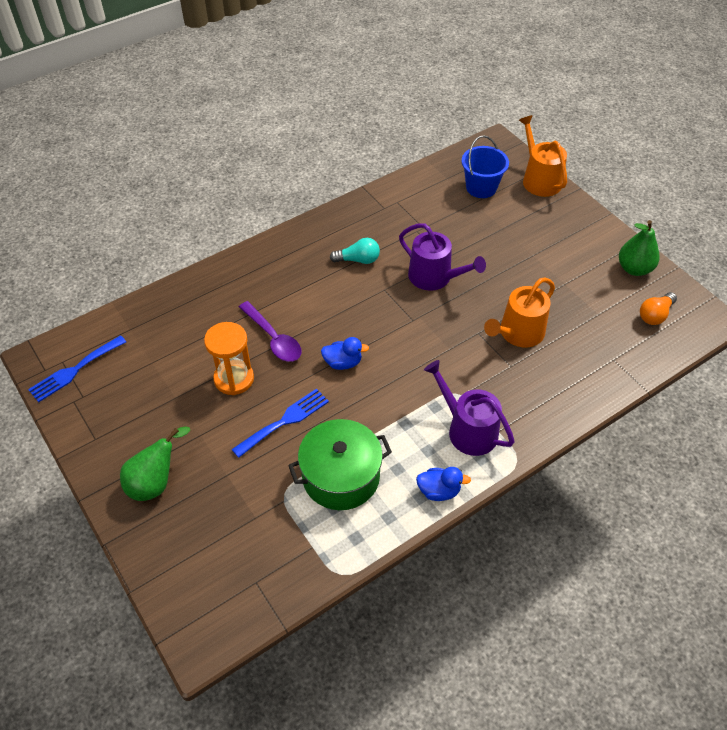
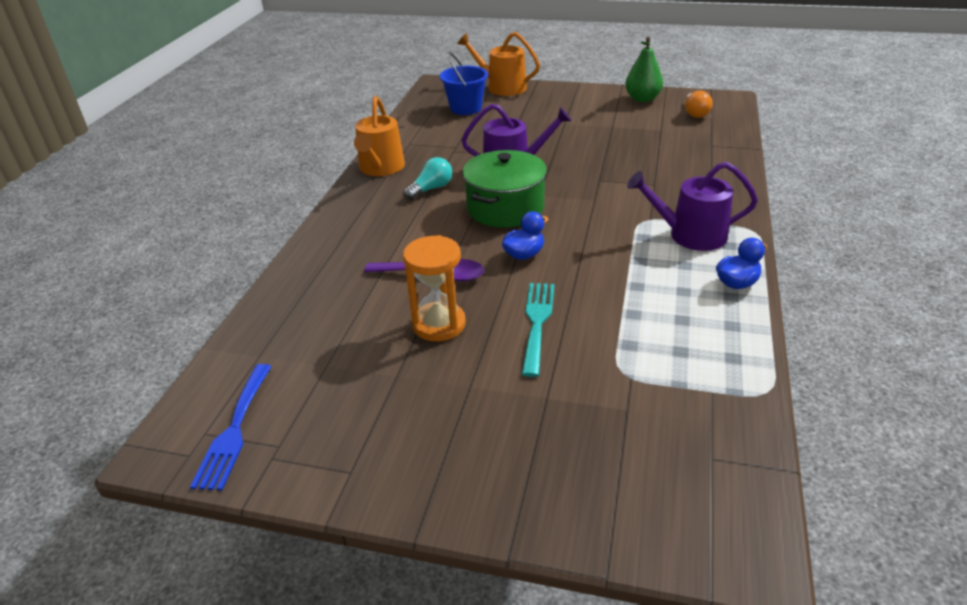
camera: 40 degrees left, 15 degrees down
(155, 482) = (482, 458): green pear -> none
(285, 421) = (537, 322): blue fork -> turquoise fork
(341, 476) = (650, 326): green pot -> green pot (505, 208)
(518, 333) = (628, 165): orange watering can -> orange watering can (380, 168)

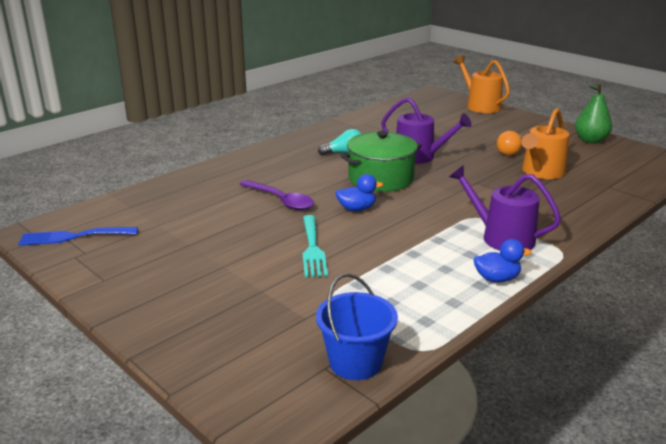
camera: 30 degrees right, 10 degrees down
(234, 430) = (73, 237): blue fork -> blue fork turned 45 degrees clockwise
(380, 168) = (326, 132): orange watering can -> orange watering can (541, 172)
(439, 324) = (249, 227): orange hourglass -> none
(465, 108) = (434, 112): blue bucket -> blue bucket (355, 362)
(537, 322) = (312, 249): turquoise fork -> turquoise fork turned 135 degrees clockwise
(695, 113) = (626, 161): orange light bulb -> orange light bulb (510, 152)

